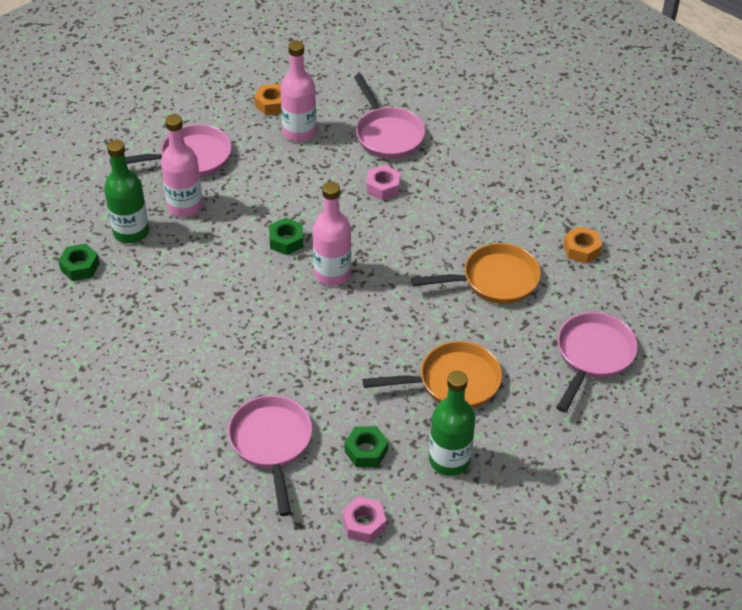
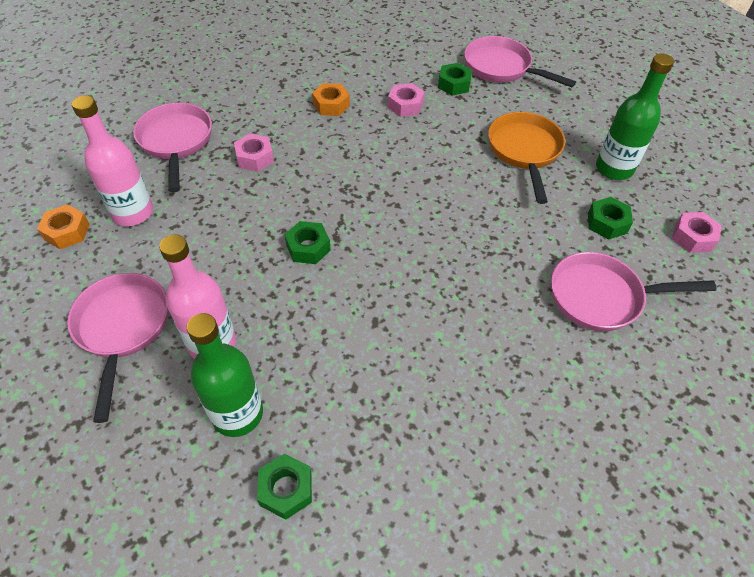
camera: 80 degrees left, 5 degrees up
(332, 273) = (369, 215): pink bottle -> none
(387, 134) = (176, 142): pink pan -> pink pan turned 90 degrees counterclockwise
(494, 280) = (405, 105): orange pan -> pink nut
(545, 316) = (454, 84): none -> green nut
(581, 249) = (381, 51): orange nut -> orange nut (331, 105)

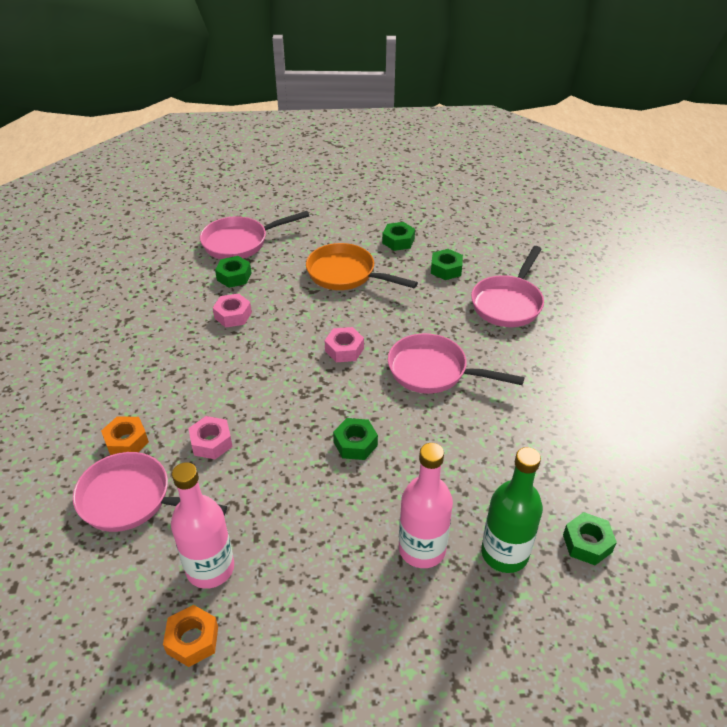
camera: 60 degrees left, 10 degrees down
(122, 329) = (363, 618): pink pan -> pink pan (433, 371)
(331, 105) = (187, 362): orange nut -> orange nut (126, 441)
(614, 168) = (398, 241): green bottle -> green nut
(692, 237) = (484, 239): pink nut -> pink nut (344, 349)

